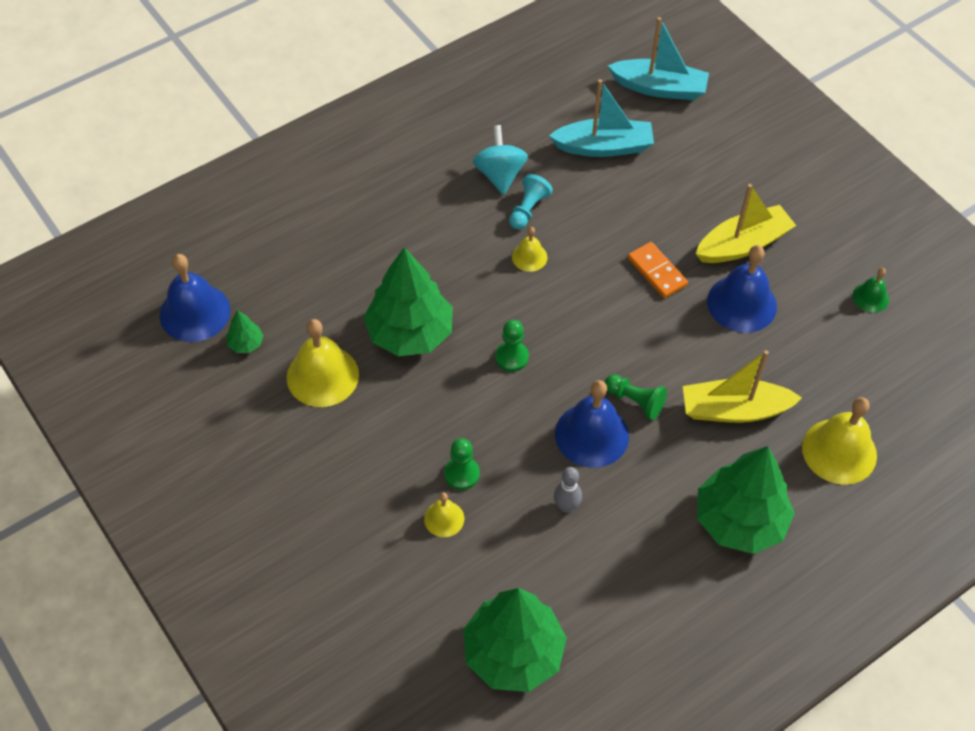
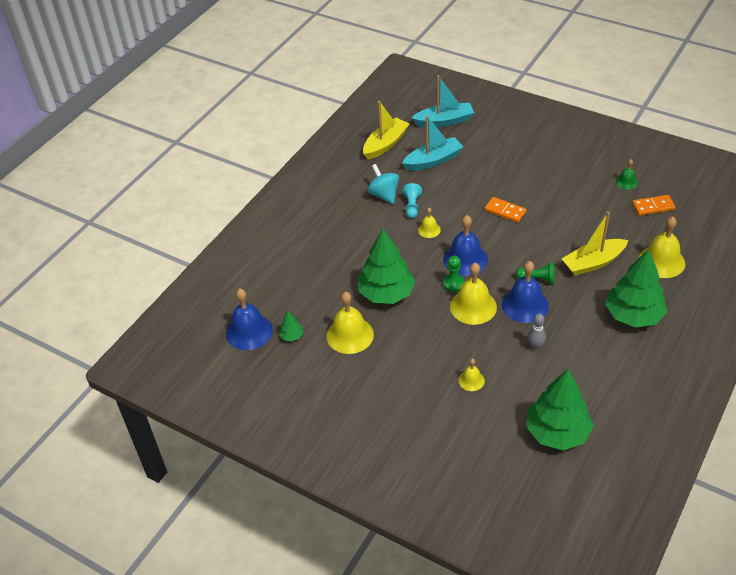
camera: 20 degrees left, 10 degrees down
(461, 474) = (466, 353): green pawn -> none
(517, 405) = (473, 306): none -> yellow bell
(742, 303) = (561, 210): blue bell -> blue bell (465, 259)
(743, 245) = (542, 181): yellow boat -> yellow boat (385, 144)
(885, 355) = (653, 206): none -> orange domino

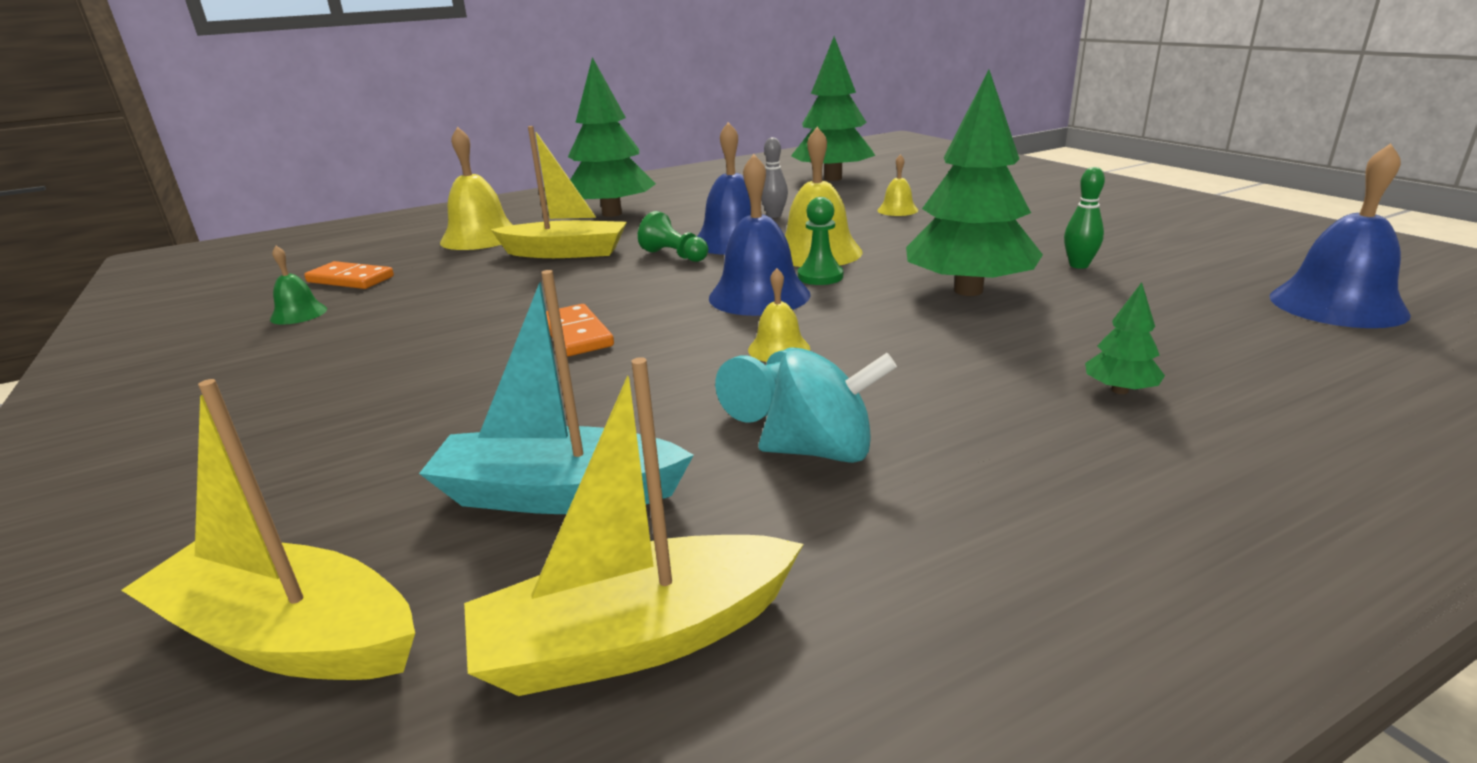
camera: 150 degrees left, 20 degrees down
(292, 336) = (1216, 283): green tree -> green tree (1119, 390)
(350, 335) = (1079, 265): yellow bell -> green bowling pin
(384, 195) = (823, 451): turquoise spinning top -> turquoise spinning top turned 90 degrees counterclockwise
(444, 121) = (289, 637): turquoise boat -> yellow boat

